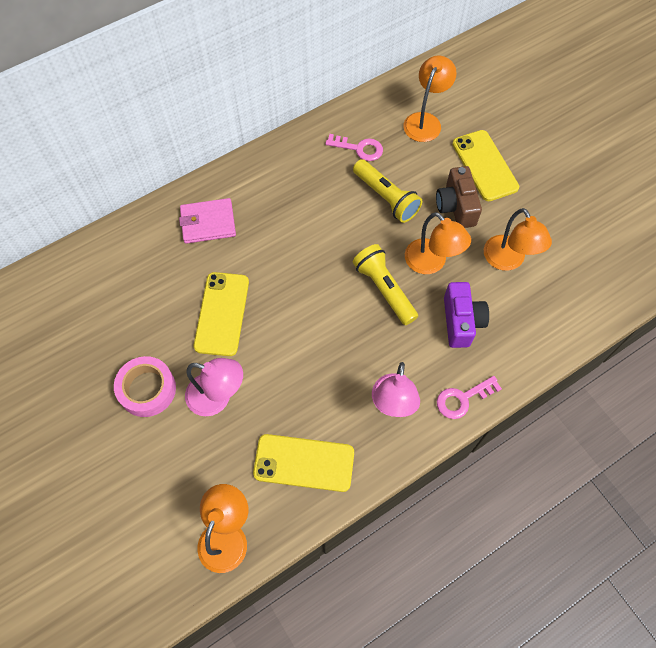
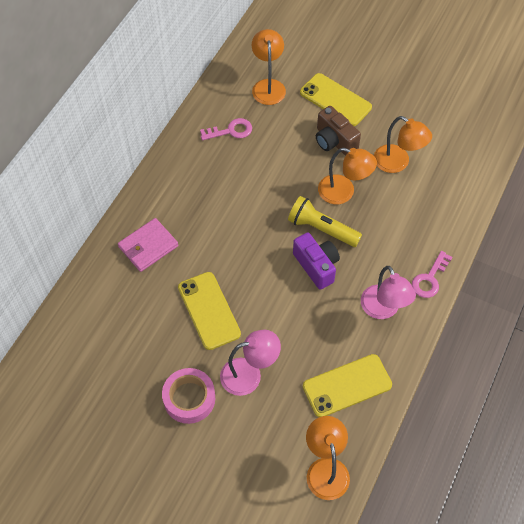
camera: 30 degrees left, 5 degrees down
(386, 197) = (277, 159): yellow flashlight -> none
(461, 321) = (393, 224): purple camera -> purple camera (316, 266)

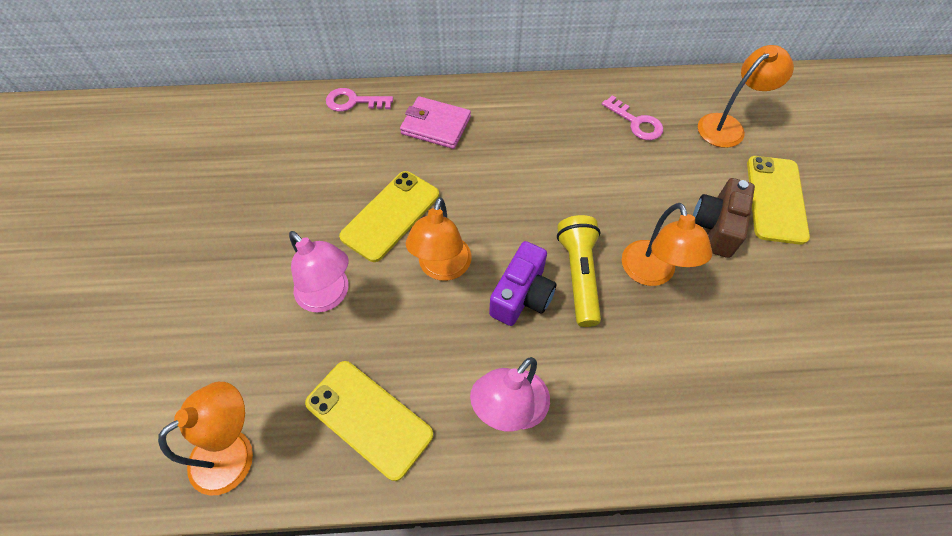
camera: 60 degrees right, 0 degrees up
(189, 398) = (269, 252): pink tape -> none
(397, 163) = (750, 316): orange lamp -> orange lamp (442, 268)
(430, 279) = (601, 451): pink key -> pink key (354, 102)

